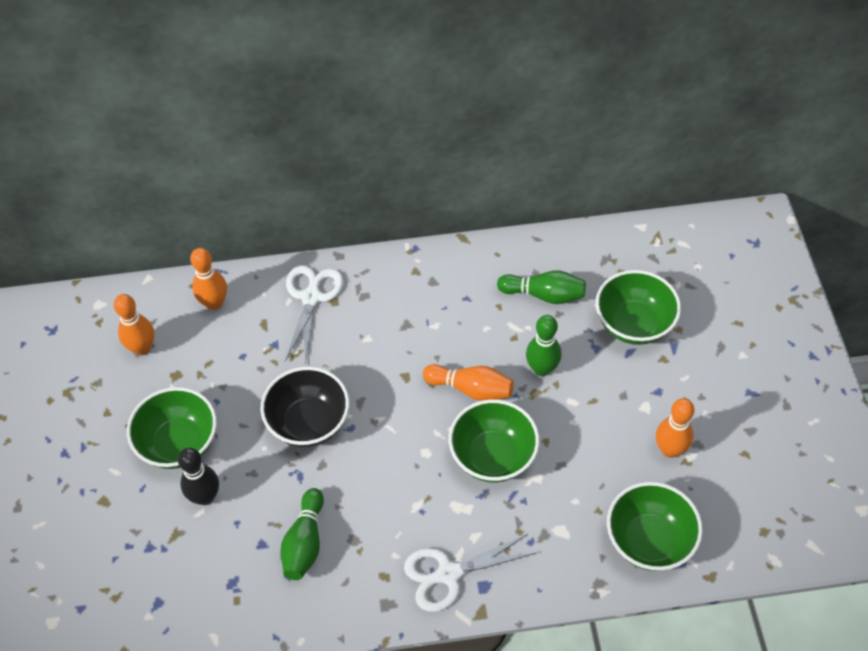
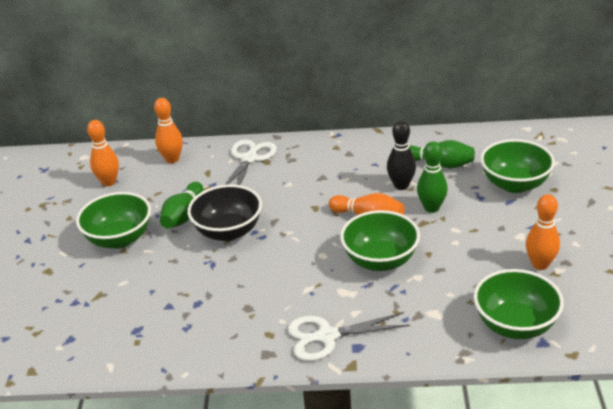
camera: 10 degrees right, 20 degrees down
(205, 497) = (130, 273): black bowling pin -> black bowling pin (401, 185)
(305, 542) = (205, 307): green bowling pin -> green bowling pin (183, 215)

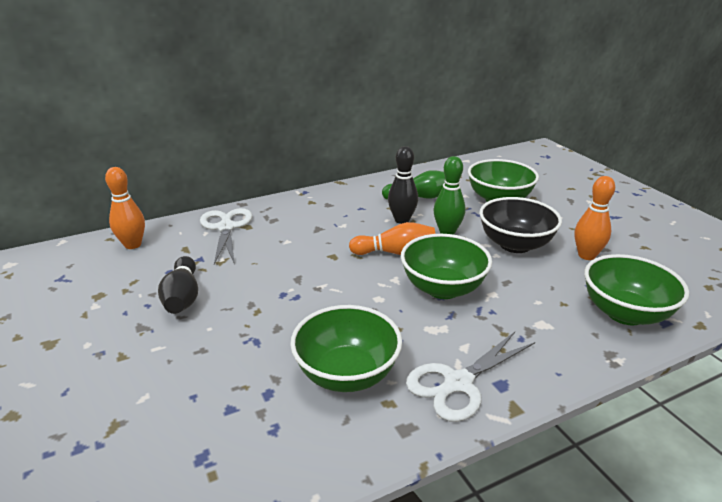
camera: 30 degrees left, 5 degrees down
(109, 182) = (59, 284): orange bowling pin -> none
(119, 239) = (108, 344): green bowl -> green bowl (347, 374)
(183, 215) = (182, 297): green bowling pin -> black bowling pin
(228, 231) = (251, 301): black bowl -> black bowl (515, 245)

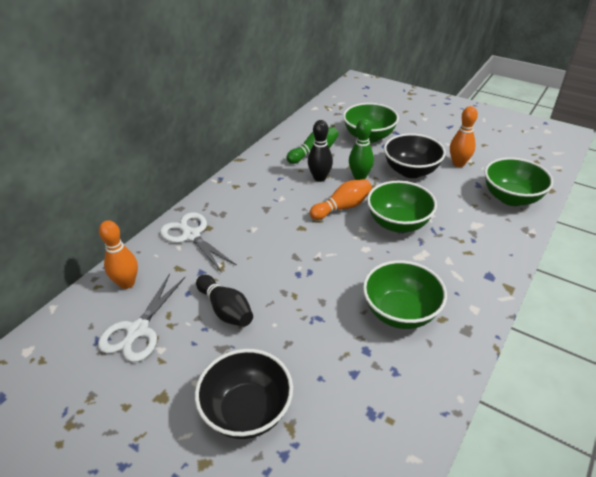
camera: 30 degrees left, 10 degrees up
(96, 391) = (247, 411): none -> black bowl
(458, 383) = (467, 286): white scissors -> white scissors (138, 330)

